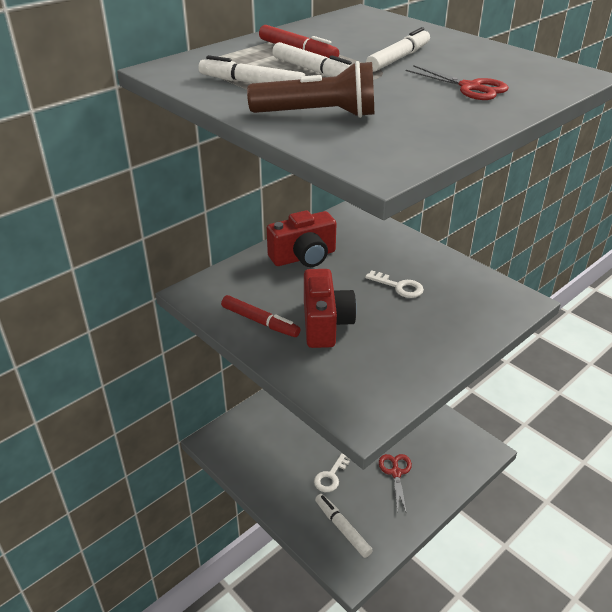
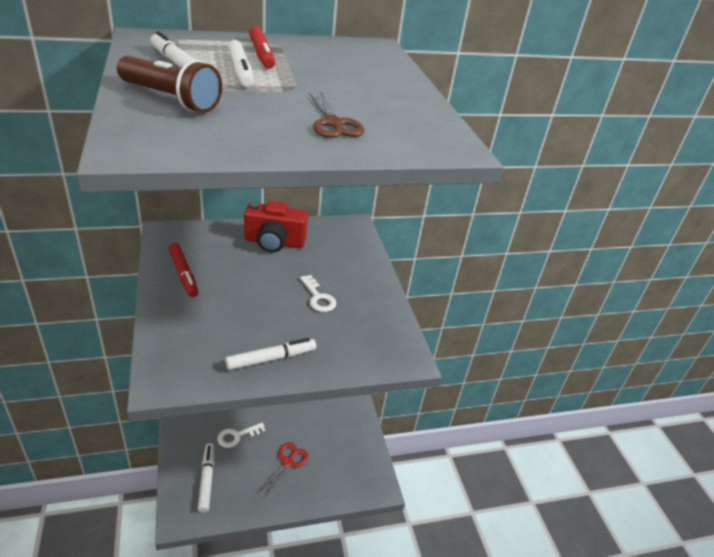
camera: 25 degrees right, 0 degrees up
(325, 324) = (226, 298): red camera -> none
(398, 58) = (327, 84): white marker -> white marker (271, 359)
(470, 87) = (334, 123): red scissors -> brown scissors

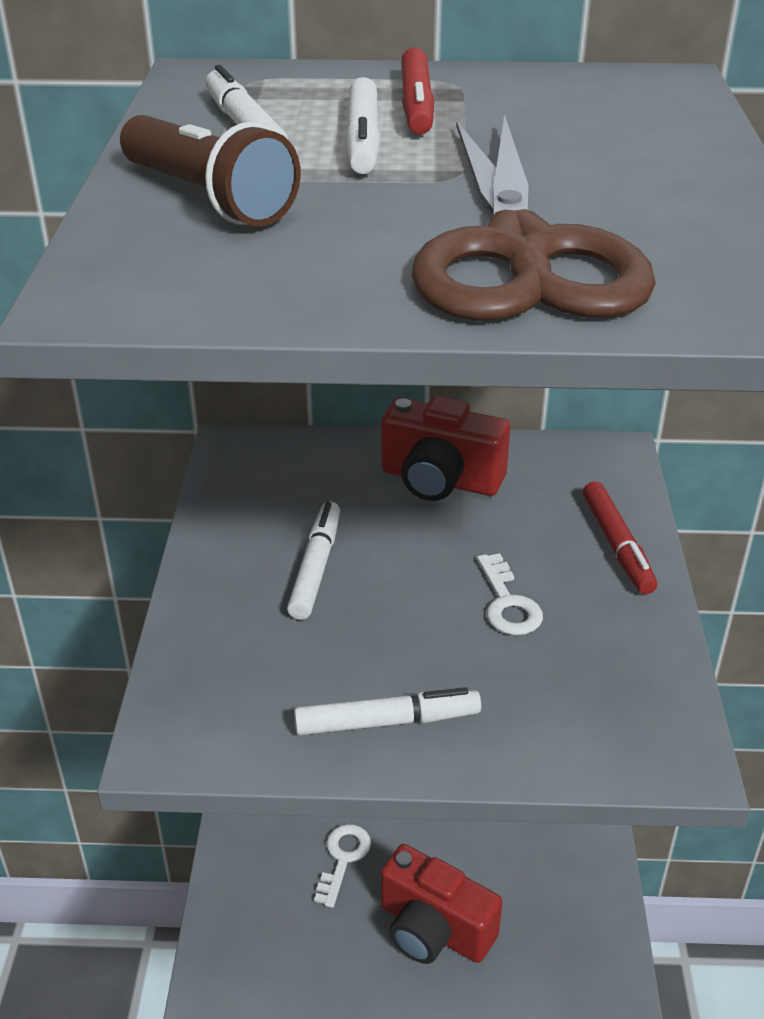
camera: 20 degrees right, 0 degrees up
(183, 274) = (253, 531): red marker -> red marker (617, 545)
(207, 480) = (272, 938): white marker -> white marker (316, 567)
(237, 436) = (343, 859): white key -> white key turned 120 degrees clockwise
(287, 462) = (433, 929): red scissors -> red camera
(334, 123) = (520, 251): brown scissors -> brown scissors, size x2.15

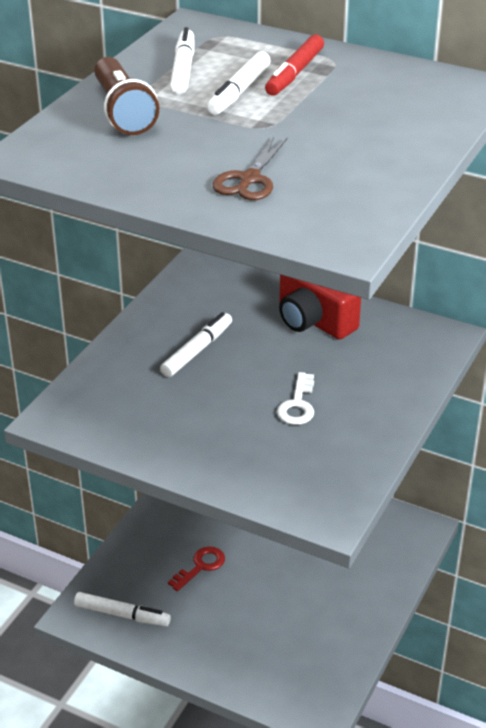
camera: 25 degrees right, 0 degrees up
(343, 859) = (200, 566): white key -> red key
(387, 722) = (177, 445): white marker -> white marker (122, 615)
(433, 929) = (233, 626): red camera -> none
(520, 251) = (249, 179): brown scissors -> brown scissors, size x0.47
(617, 545) = (396, 392): red marker -> none

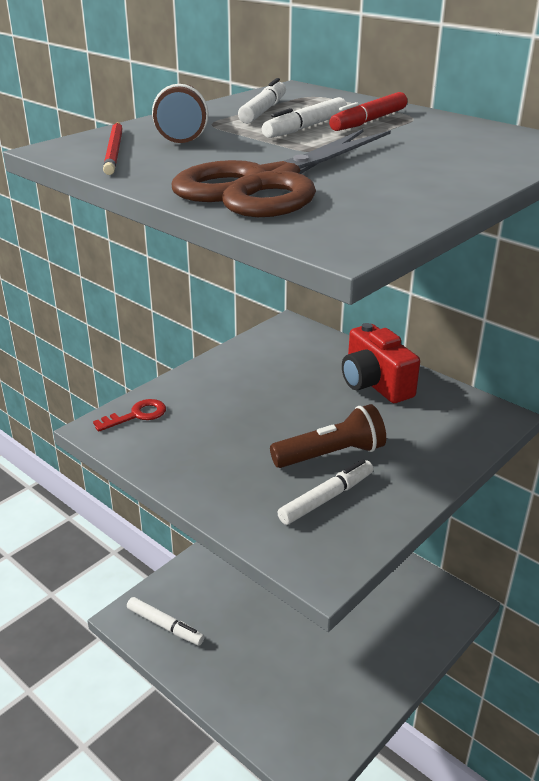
camera: 15 degrees right, 5 degrees down
(77, 153) = (114, 151): none -> red pencil
(197, 351) = (256, 393): white marker -> white marker (326, 498)
(200, 566) = (249, 596): red key -> red key (136, 415)
(249, 179) = (270, 183): brown scissors -> brown scissors, size x2.15
(297, 404) = (331, 454): white key -> brown flashlight

